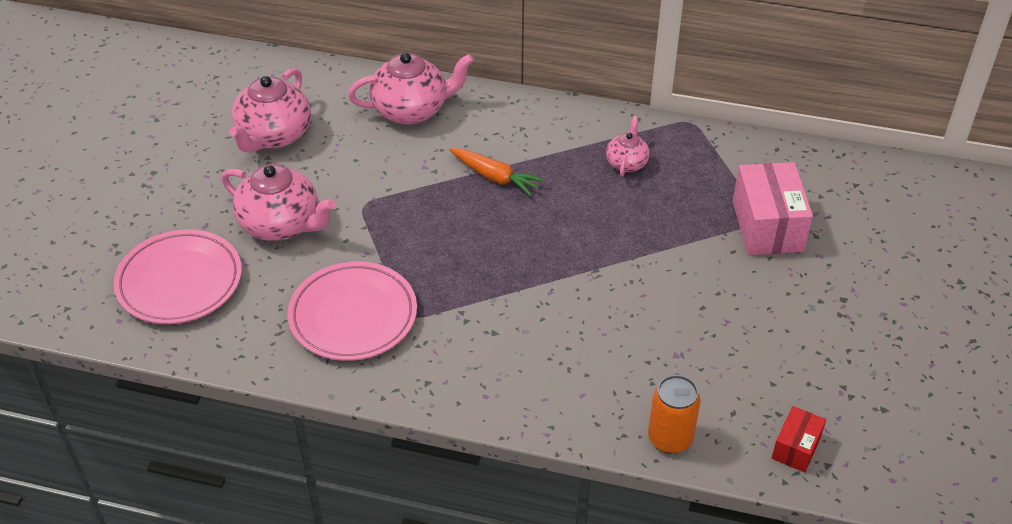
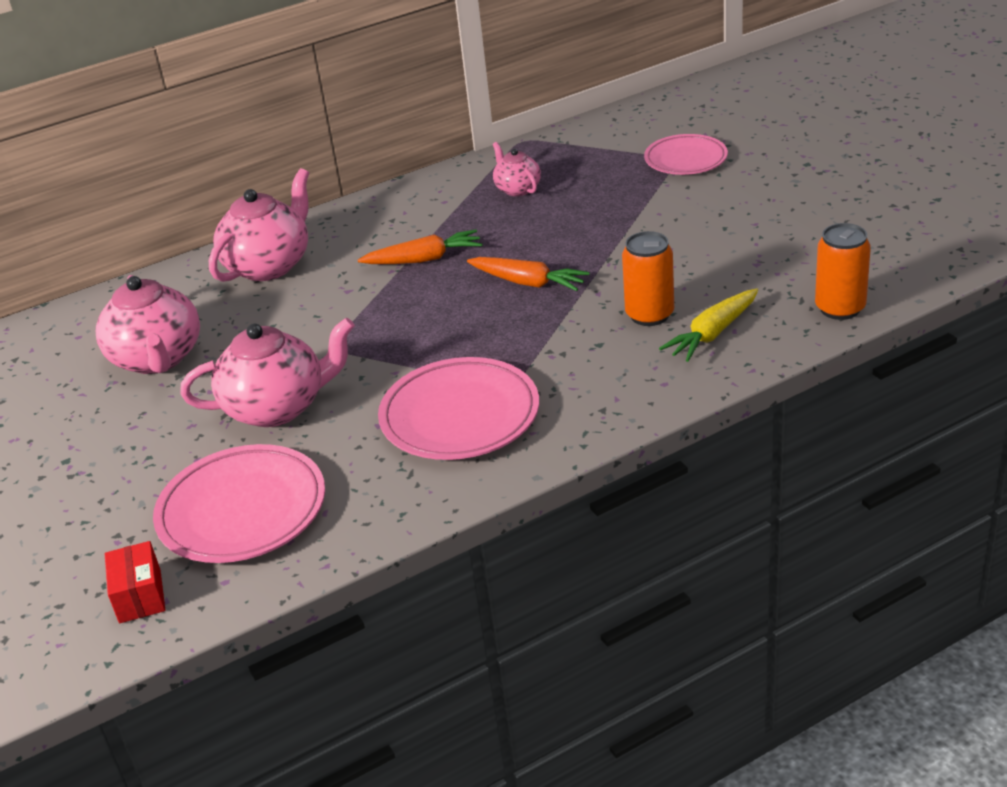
camera: 40 degrees left, 10 degrees down
(524, 248) = (528, 282): none -> orange carrot
(553, 337) = (649, 315): none -> orange can
(566, 385) = (712, 334): none -> yellow carrot
(767, 226) = (685, 160): pink box -> pink plate
(796, 448) = (926, 254): red box -> red box (140, 596)

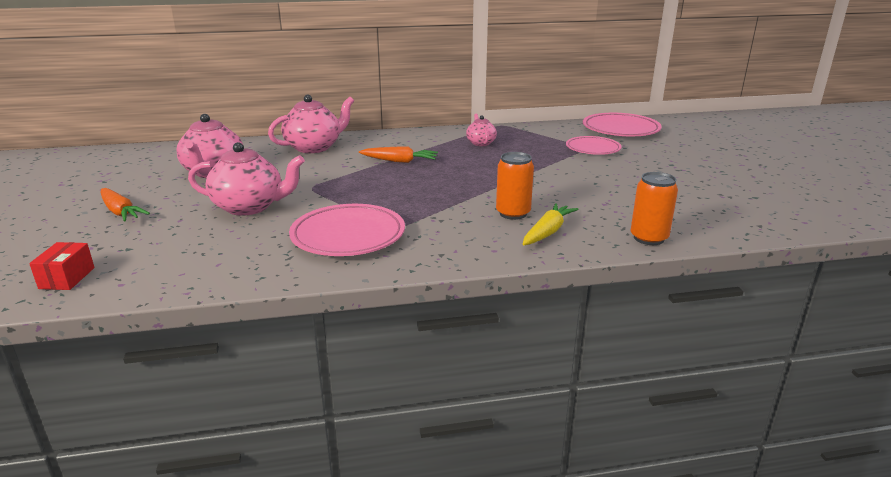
camera: 15 degrees right, 10 degrees down
(242, 511) = (173, 251): pink plate -> pink plate (620, 130)
(528, 282) = (450, 183): orange carrot -> orange carrot (120, 212)
(712, 334) = (548, 232): yellow carrot -> yellow carrot turned 150 degrees clockwise

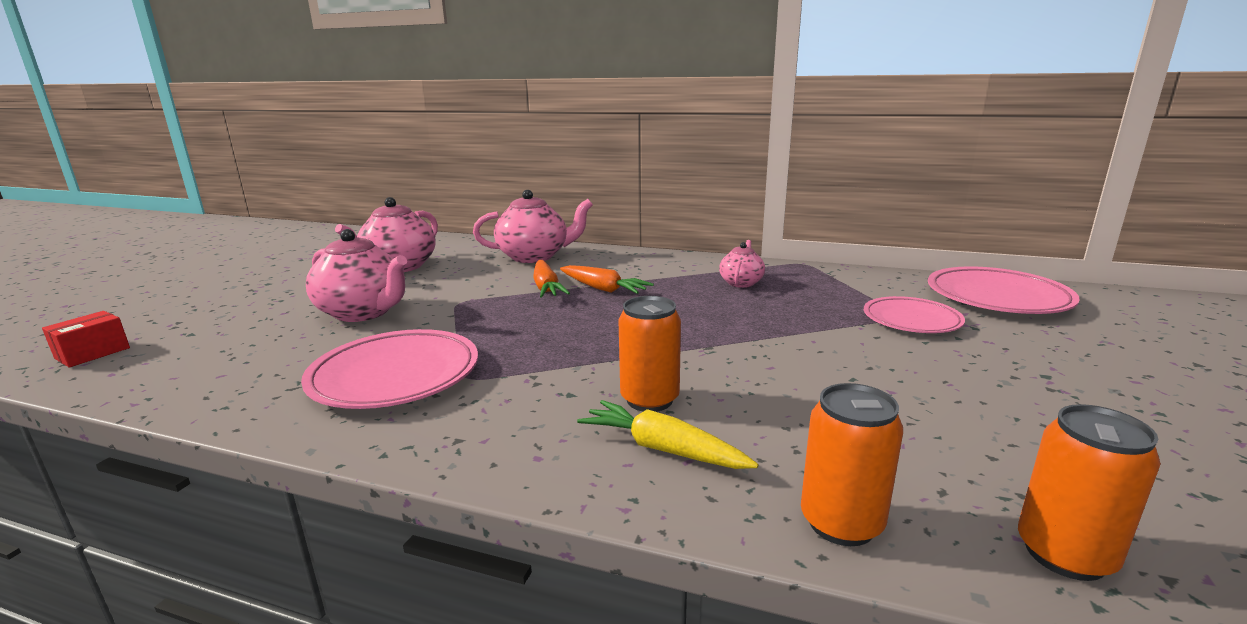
camera: 30 degrees right, 5 degrees down
(120, 212) = (256, 292): orange carrot -> orange carrot (546, 287)
(548, 232) = (663, 449): yellow carrot -> yellow carrot turned 120 degrees counterclockwise
(726, 227) = (1064, 554): none -> orange can

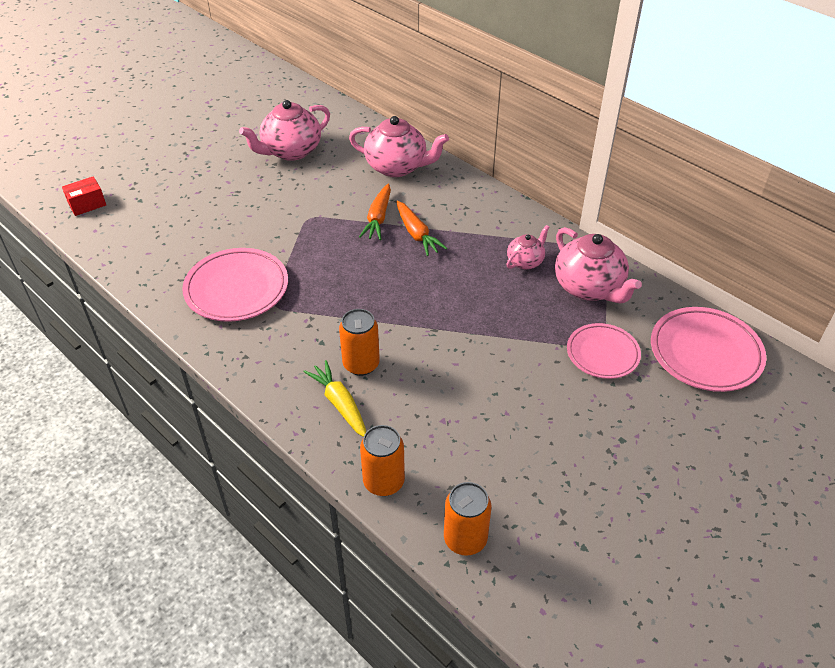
camera: 25 degrees right, 25 degrees up
(364, 312) = (245, 210): pink teapot -> pink teapot (589, 288)

